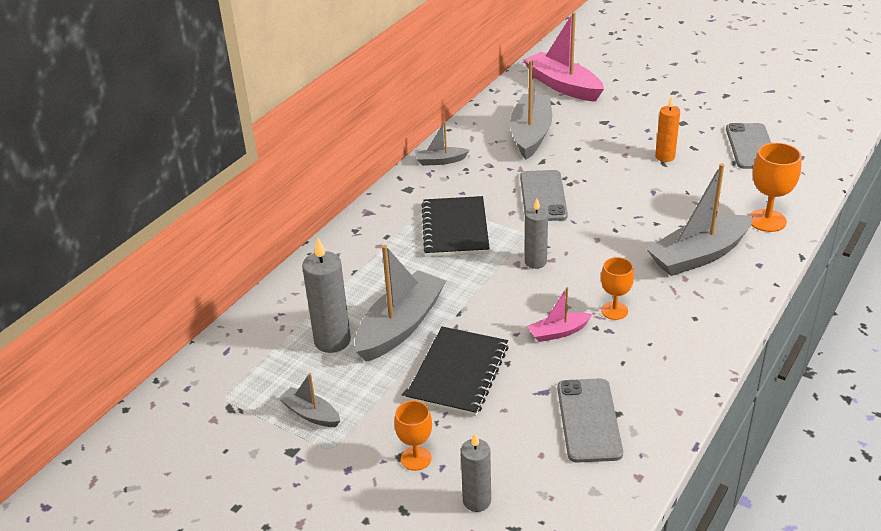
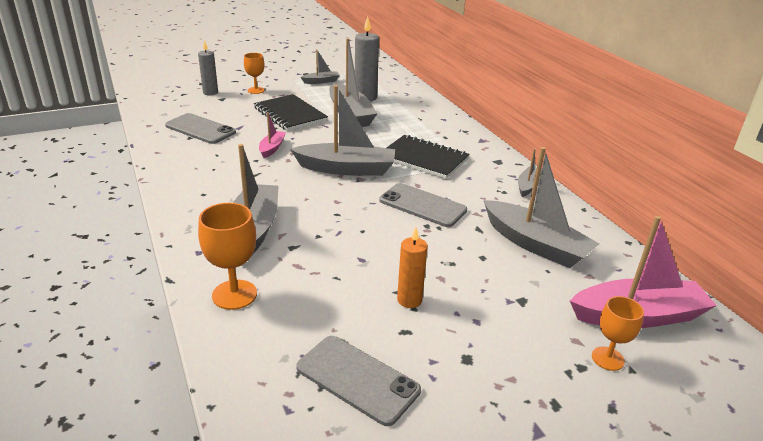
camera: 120 degrees right, 5 degrees down
(535, 262) = (346, 169): grey candle -> grey boat
(614, 311) = (258, 172): orange goblet -> orange goblet (607, 358)

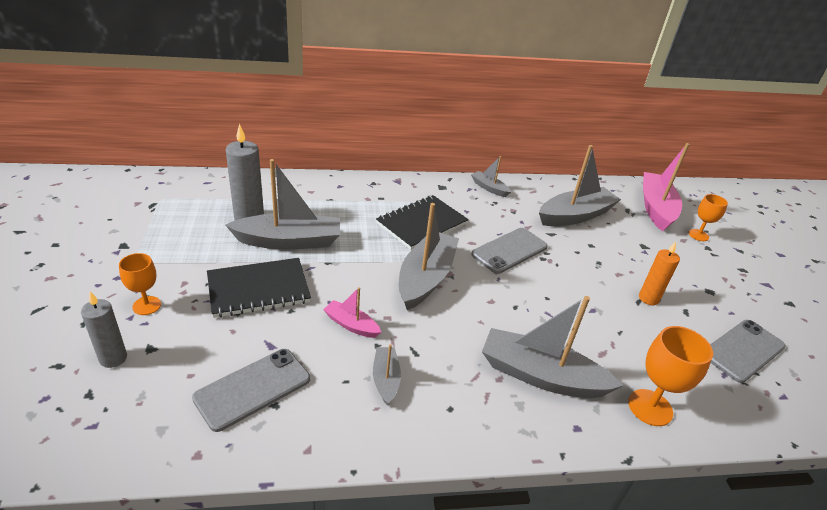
camera: 75 degrees left, 5 degrees up
(321, 81) = (166, 238): grey boat -> grey boat (386, 379)

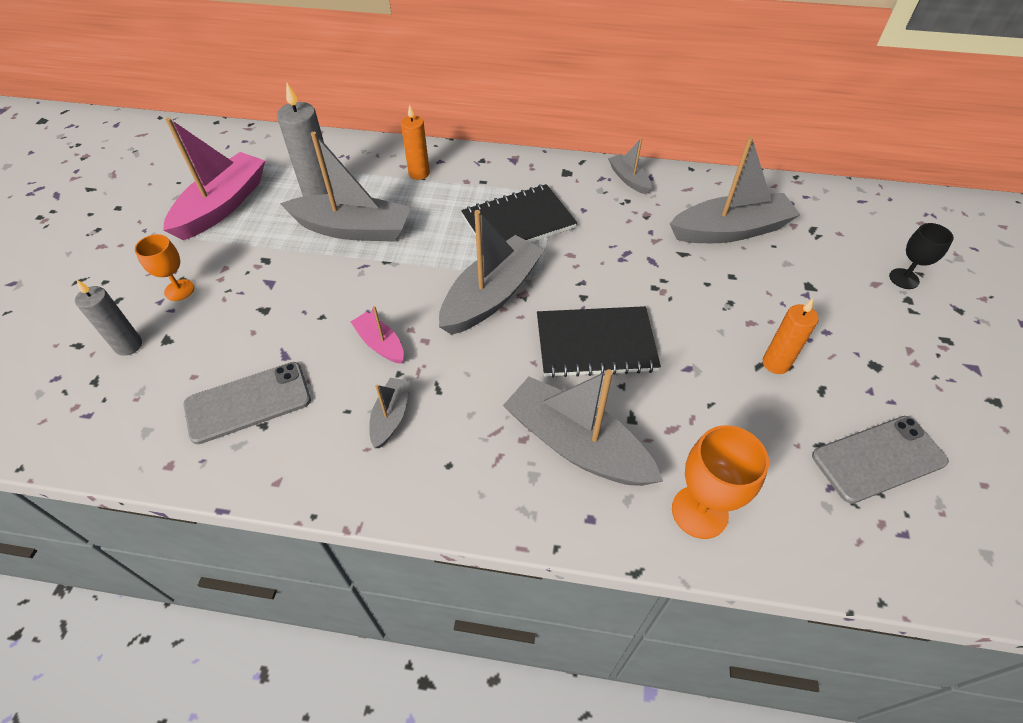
camera: 20 degrees right, 15 degrees up
(258, 289) = (297, 286): black notebook -> black notebook (595, 344)
(327, 196) = (419, 173): none -> orange candle
(509, 250) = (615, 271): grey phone -> none
(656, 208) = (858, 230): pink boat -> pink boat (222, 206)
(698, 235) = (904, 279): orange goblet -> black goblet

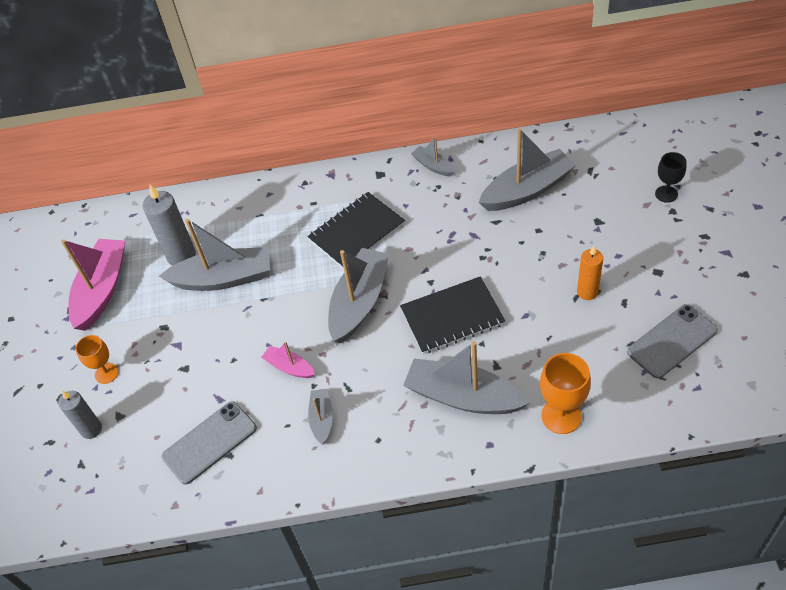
camera: 10 degrees left, 0 degrees up
(419, 173) = (256, 211): orange candle -> none

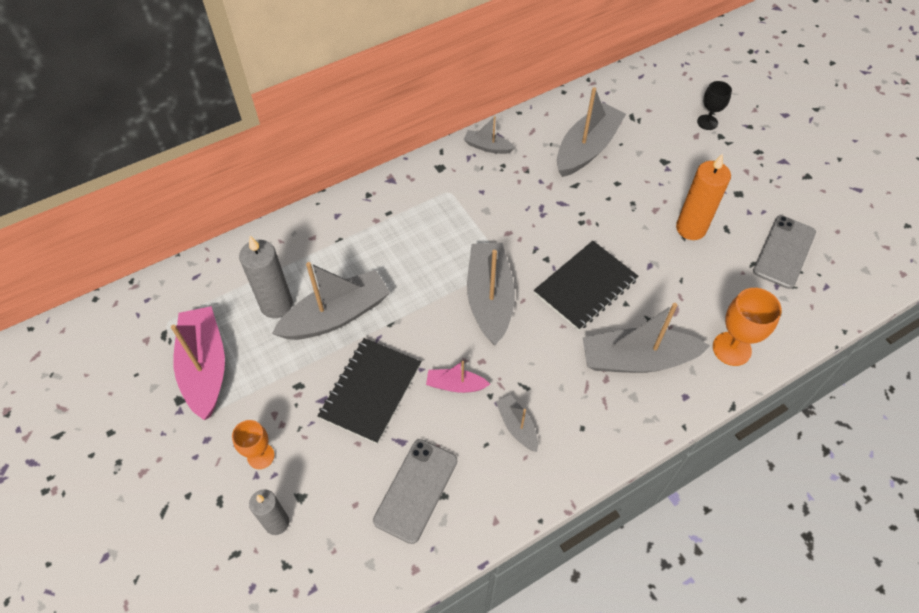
camera: 30 degrees left, 5 degrees up
(356, 232) = (448, 230): black notebook -> black notebook (370, 391)
(587, 292) = (691, 228): orange candle -> orange candle, size x1.54

